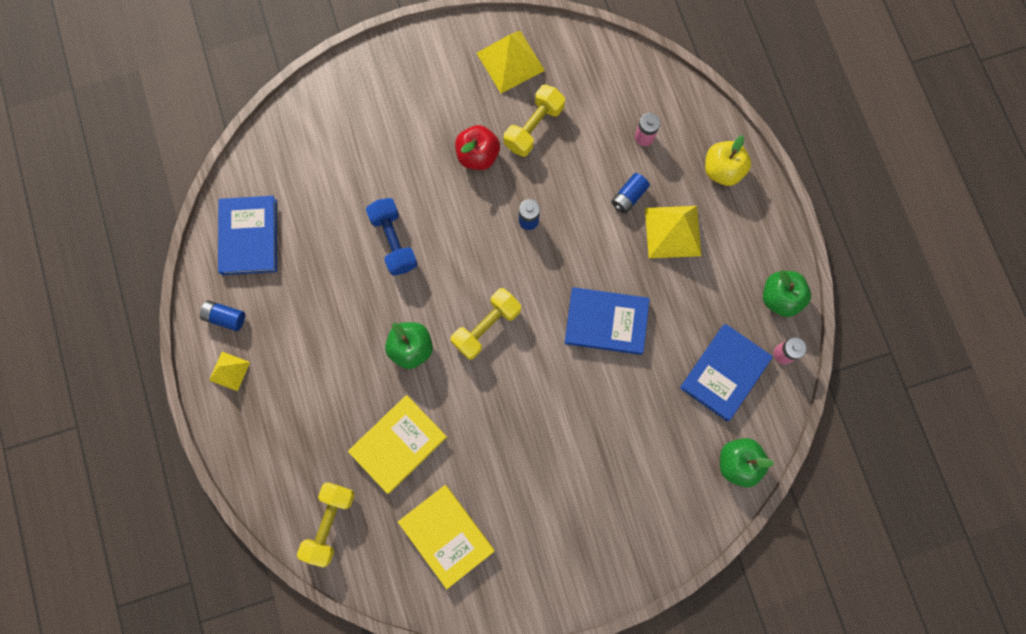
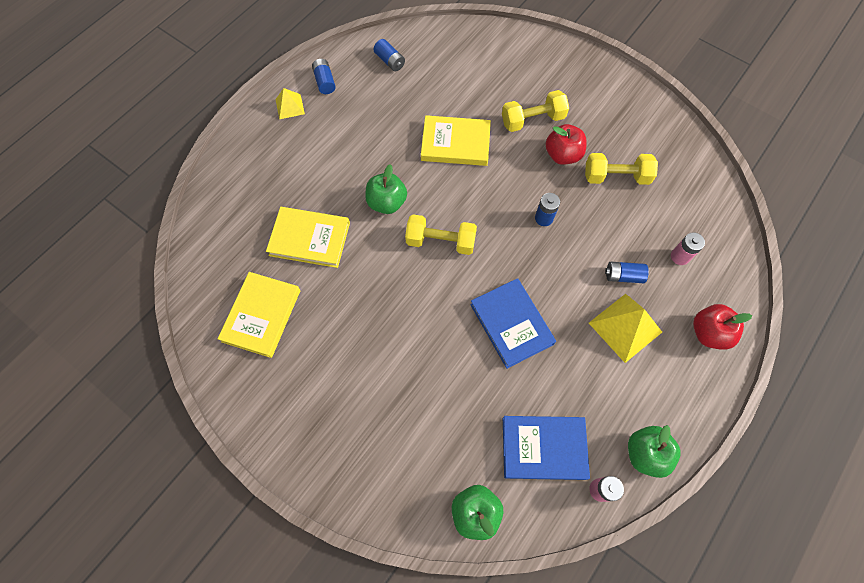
camera: 55 degrees right, 10 degrees down
(249, 237) = (390, 61): blue book -> blue battery
(329, 523) = (221, 231): yellow dumbbell -> yellow dumbbell (532, 120)
(394, 241) = (455, 143): blue dumbbell -> yellow book
(510, 61) = (649, 131): yellow pyramid -> none
(722, 170) = (708, 333): yellow apple -> red apple

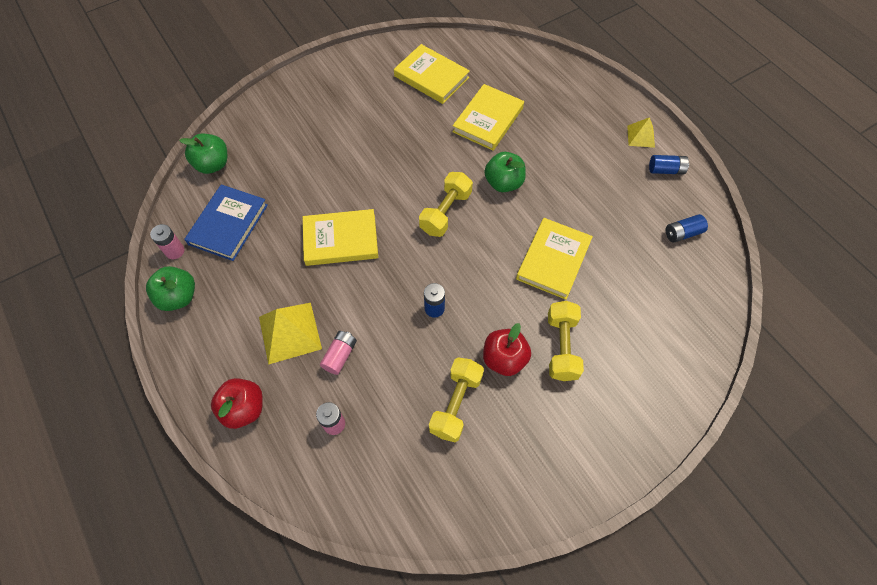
camera: 110 degrees right, 5 degrees down
(511, 324) = (341, 240): blue book -> yellow book
(623, 276) = (340, 355): blue battery -> pink battery

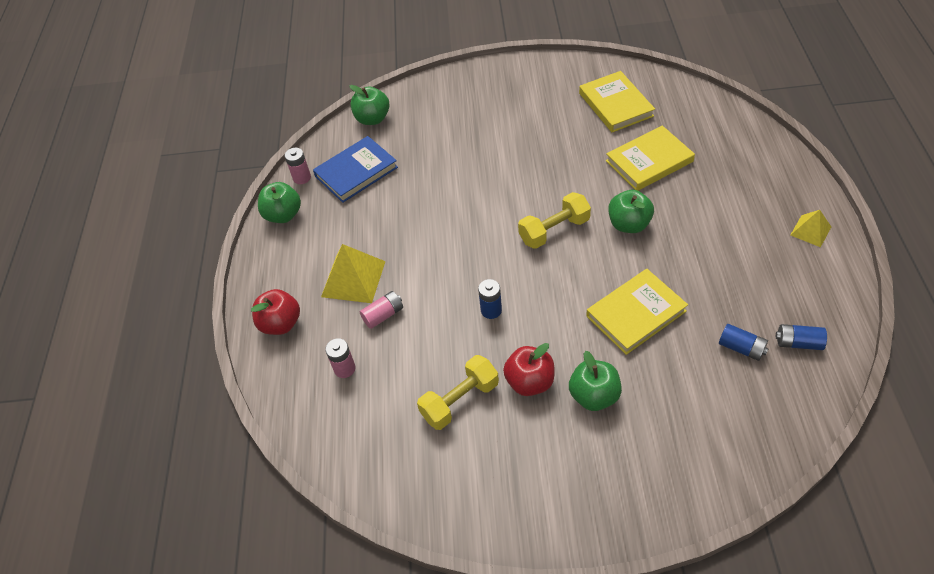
camera: 35 degrees right, 10 degrees down
(341, 240) = (442, 219): yellow book -> none
(561, 347) = (594, 396): yellow dumbbell -> green apple
(666, 170) = (819, 274): blue battery -> blue battery (741, 348)

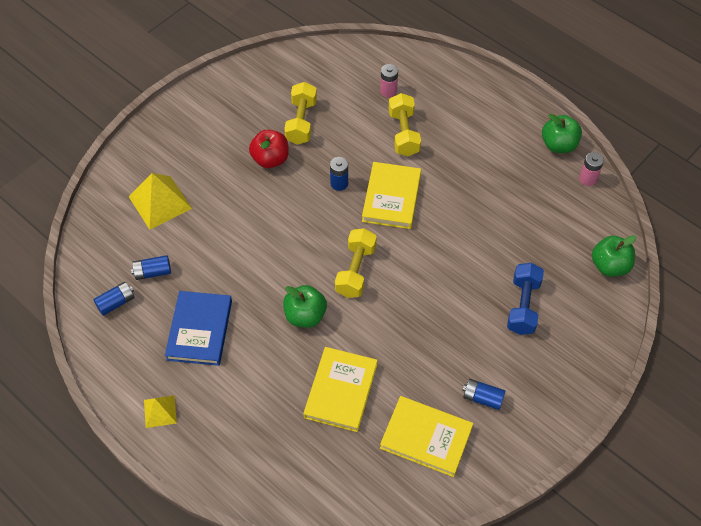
camera: 130 degrees right, 5 degrees up
(281, 323) = (459, 86): red apple -> none
(353, 279) = (452, 140): yellow pyramid -> yellow pyramid (160, 202)
(356, 172) = (556, 212): blue book -> blue book (199, 330)
(383, 315) = (403, 133): pink battery -> yellow dumbbell
(461, 132) = (523, 306): none -> blue dumbbell
(553, 103) = (482, 398): none -> blue battery
(594, 396) = (224, 178): green apple -> none
(636, 313) = (241, 248): yellow book -> yellow book (391, 198)

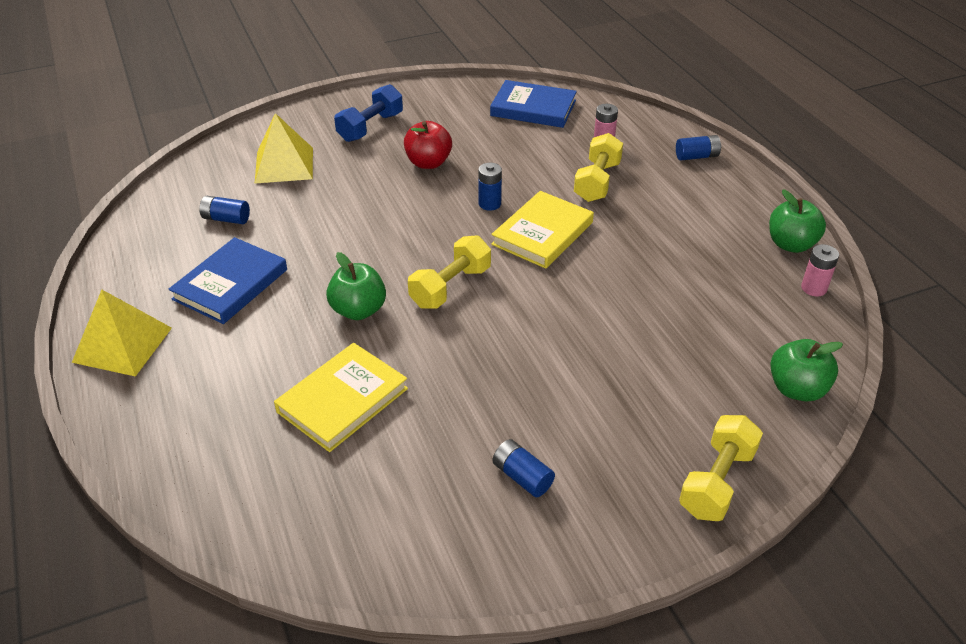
camera: 25 degrees right, 15 degrees down
(116, 303) = (166, 232): blue battery -> blue battery (696, 156)
(160, 411) = (123, 344): yellow pyramid -> yellow pyramid, size x1.74
(301, 122) = (486, 142): yellow dumbbell -> yellow dumbbell (717, 481)
(317, 72) = (533, 108): none -> blue book
(426, 437) = (414, 494): yellow book -> none
(523, 306) = (644, 392): blue dumbbell -> blue dumbbell (370, 127)

